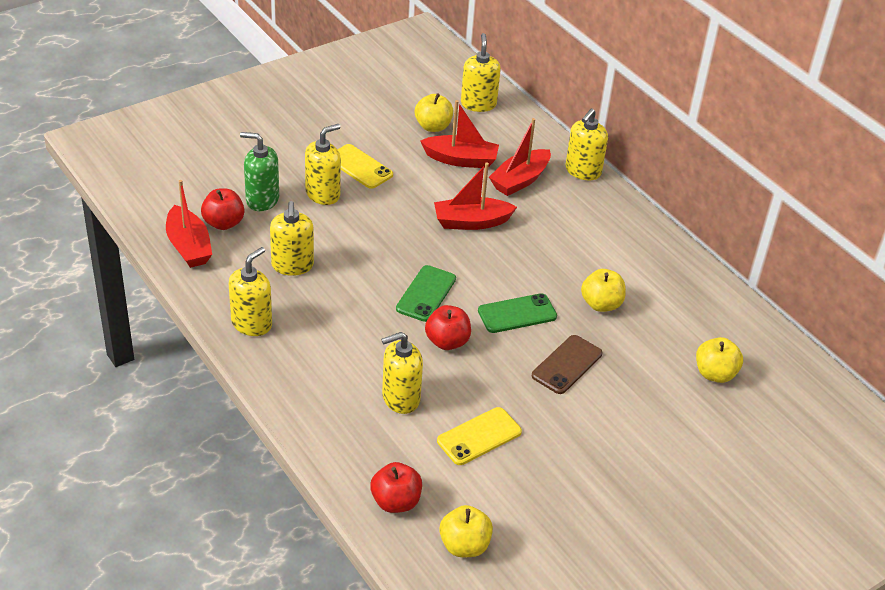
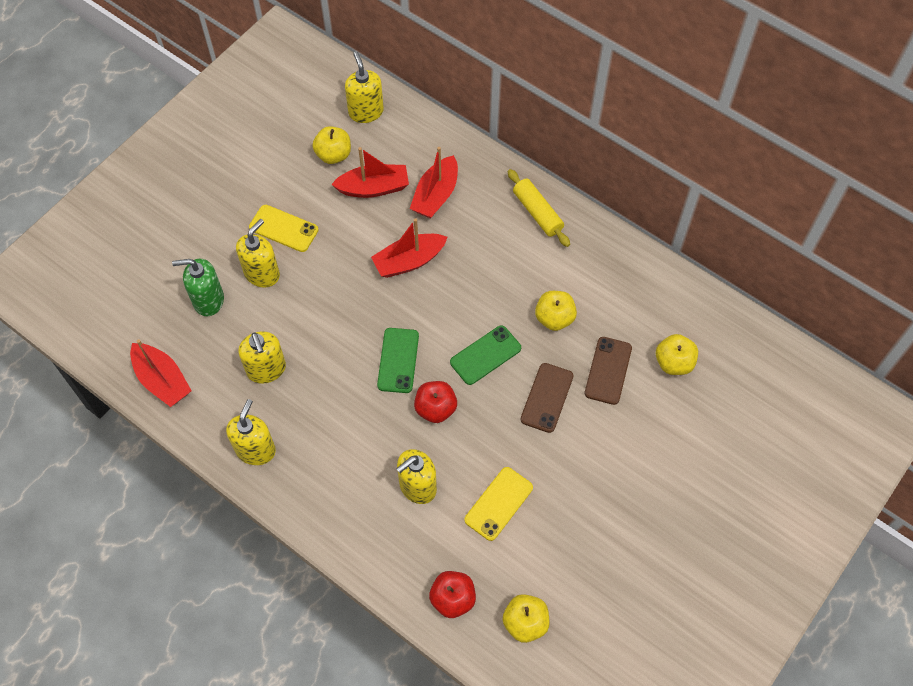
camera: 15 degrees left, 20 degrees up
(223, 223) = (183, 341): red apple -> none
(583, 171) = (488, 165): yellow soap dispenser -> none
(617, 219) = (537, 213): none -> yellow rolling pin
(641, 361) = (608, 370): none -> brown phone

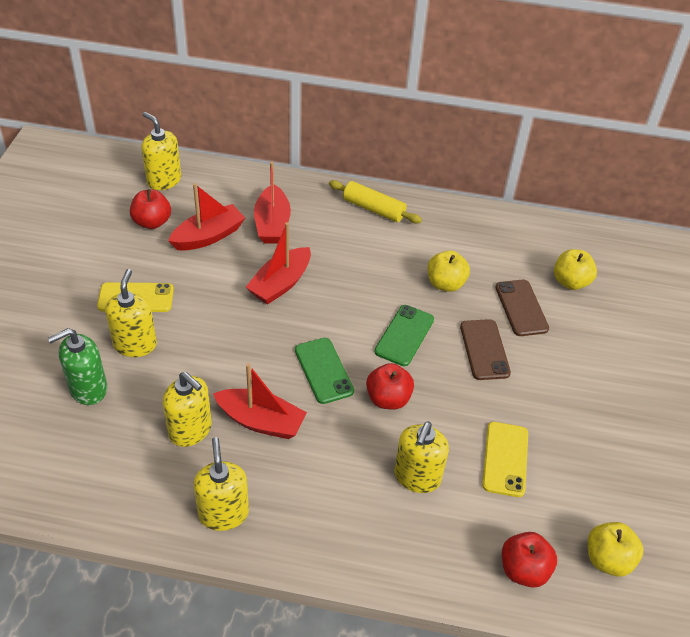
camera: 30 degrees left, 15 degrees down
(162, 380) = (75, 486): red boat -> red boat (261, 421)
(333, 155) = (152, 222): yellow apple -> red apple

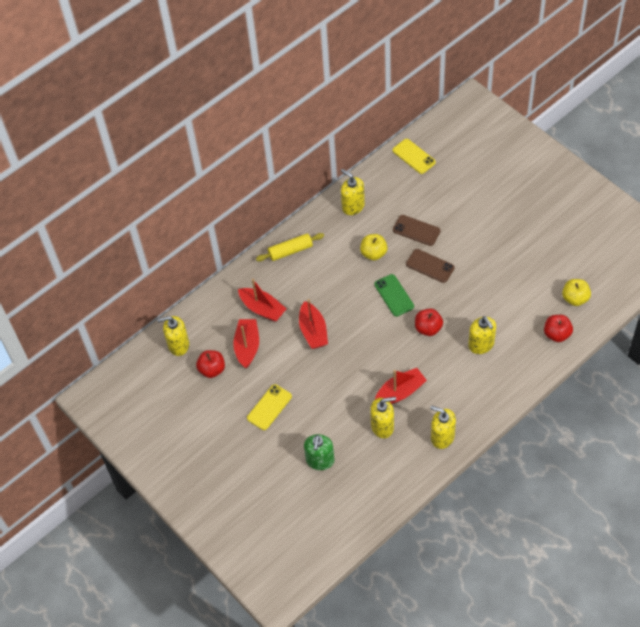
camera: 45 degrees left, 10 degrees up
(135, 344) = (304, 424): yellow soap dispenser -> yellow soap dispenser (353, 206)
(323, 370) = (389, 346): green phone -> none
(505, 459) = (498, 302): yellow phone -> yellow phone (414, 156)
(570, 282) = (416, 195): yellow apple -> none

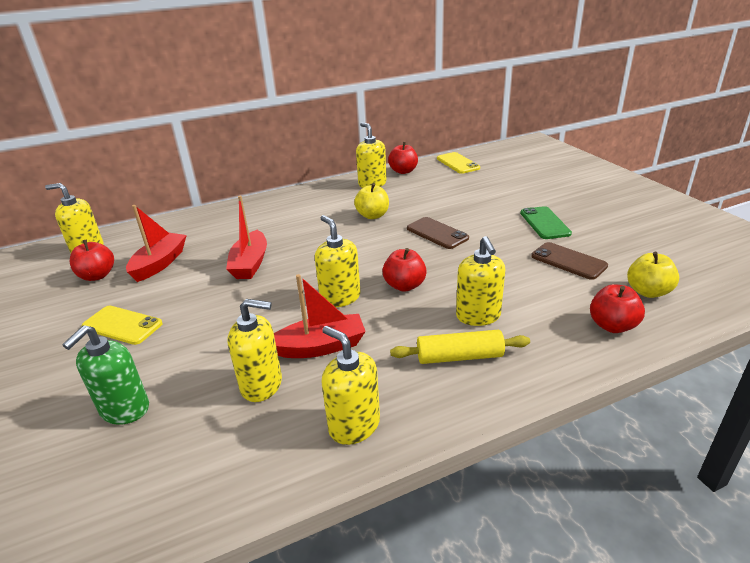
camera: 15 degrees right, 25 degrees down
(262, 309) = (209, 237): red boat -> none
(269, 407) = (122, 325): yellow phone -> yellow phone turned 60 degrees clockwise
(290, 251) = (281, 202): yellow rolling pin -> yellow rolling pin (459, 356)
(371, 179) = (403, 171): none -> red apple
(392, 349) = (340, 297): none -> yellow soap dispenser
(394, 295) = (375, 250): green phone -> green phone (544, 223)
(416, 230) = (434, 206): brown phone -> brown phone (568, 261)

